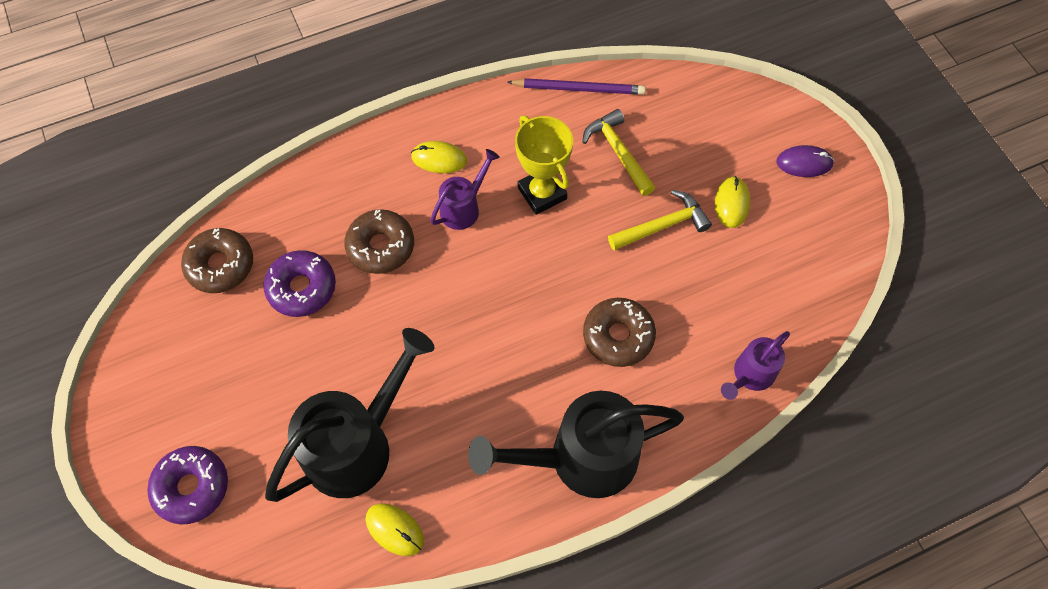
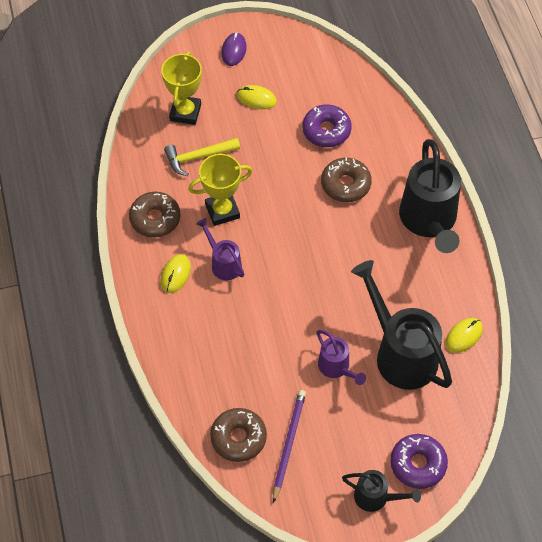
camera: 80 degrees left, 5 degrees down
(143, 439) = (376, 497): none -> black watering can
(302, 288) = (270, 380): purple donut -> purple donut (326, 130)
(381, 246) = (245, 323): brown donut -> brown donut (155, 219)
(578, 89) = (134, 172): purple pencil -> purple pencil (288, 444)
(663, 225) = (265, 142): yellow hammer -> none
(684, 126) = (185, 112): none -> yellow trophy
(750, 375) = (386, 117): purple watering can -> purple watering can (336, 368)

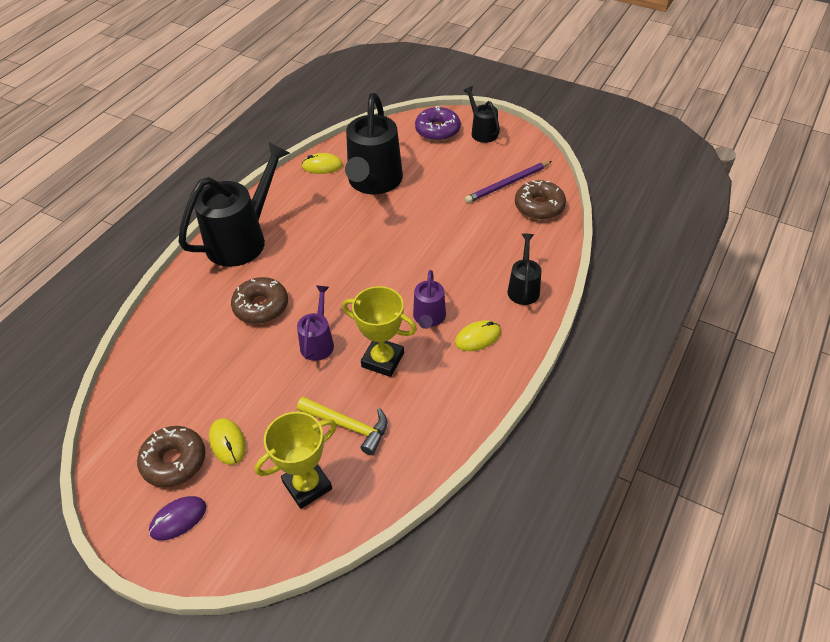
camera: 135 degrees left, 10 degrees down
(155, 219) = (448, 397): brown donut -> brown donut (174, 461)
(179, 341) = (523, 288): none -> black watering can
(326, 130) = (214, 361): purple donut -> none
(336, 368) = (426, 201): purple watering can -> purple watering can (318, 342)

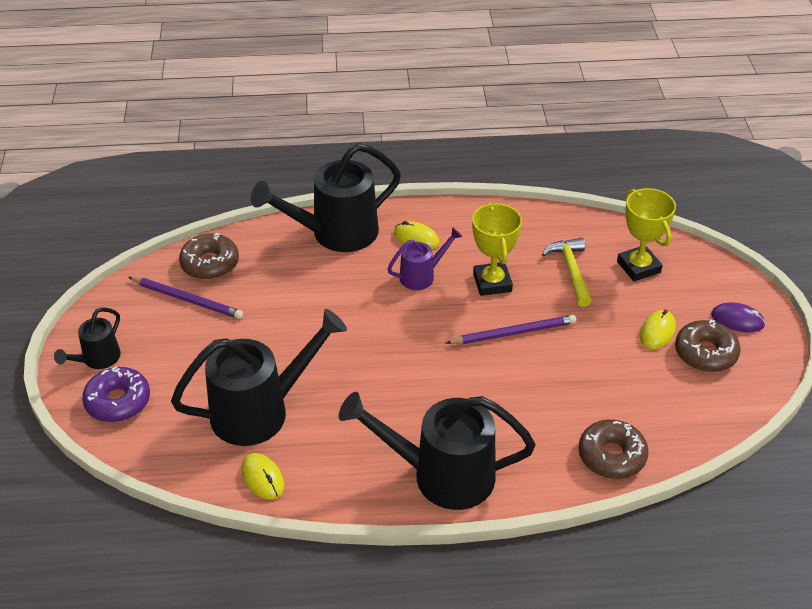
camera: 125 degrees left, 5 degrees down
(261, 306) = (513, 398): brown donut -> brown donut (611, 456)
(307, 485) = (638, 267): yellow trophy -> yellow trophy turned 45 degrees clockwise
(318, 342) = (513, 333): purple watering can -> purple pencil
(523, 288) = (335, 233): black watering can -> black watering can, size x1.96

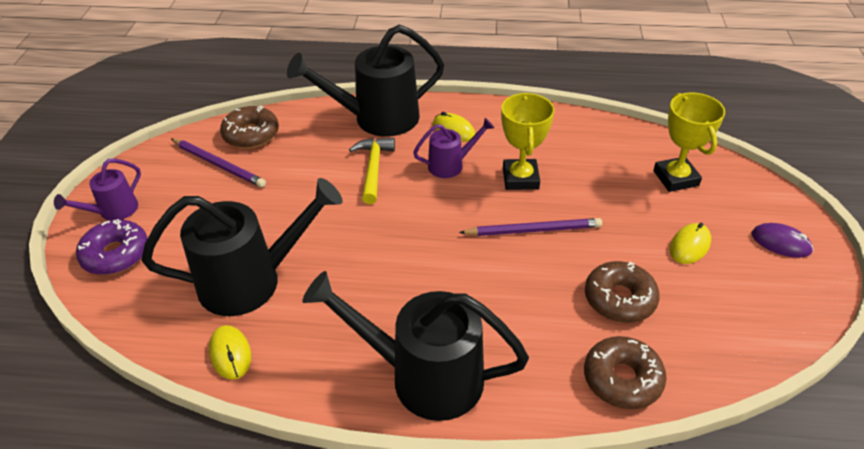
camera: 10 degrees right, 0 degrees up
(97, 359) = (113, 211): black watering can -> purple watering can
(571, 271) = (604, 175): yellow hammer -> yellow hammer (373, 168)
(705, 353) = (742, 274): brown donut -> brown donut (619, 299)

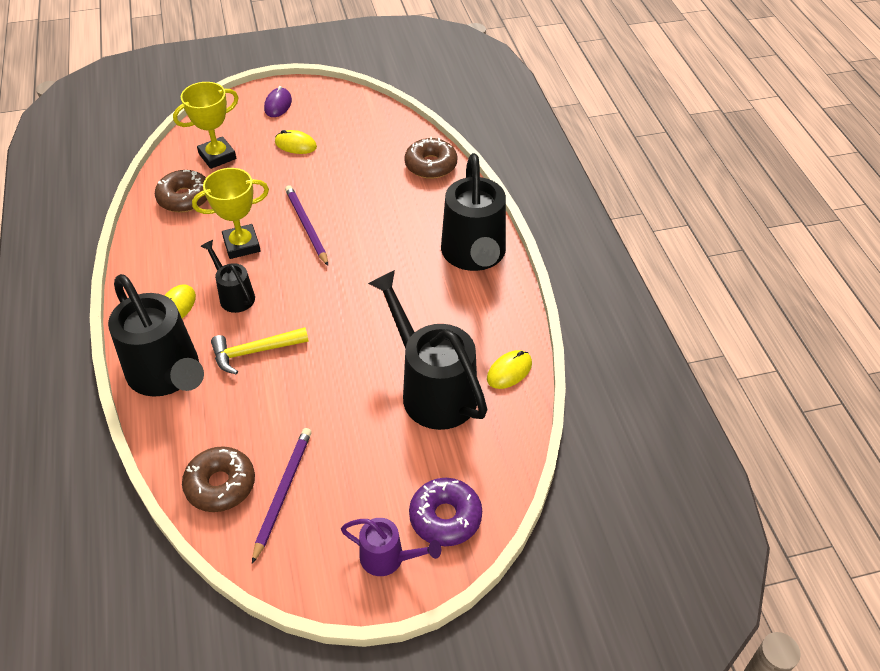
camera: 110 degrees left, 5 degrees up
(451, 165) = (234, 295): purple watering can -> black watering can
(619, 299) = (363, 173): brown donut -> brown donut (184, 198)

